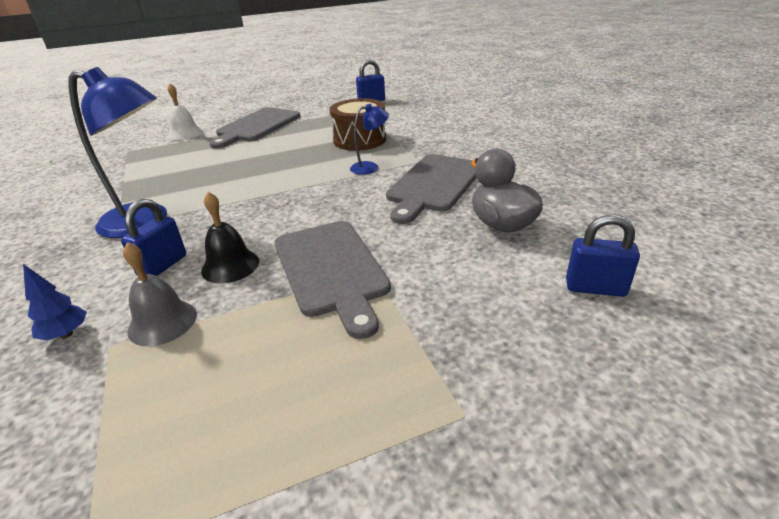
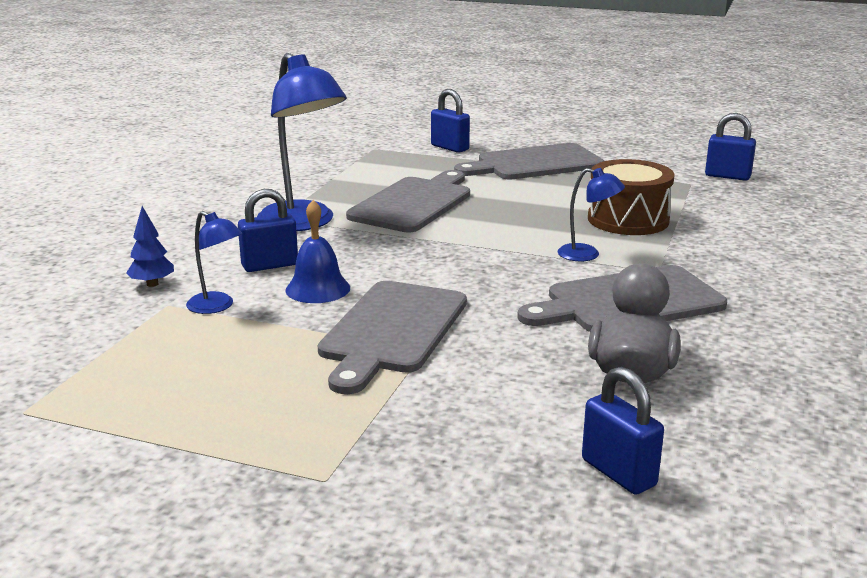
camera: 40 degrees right, 10 degrees down
(162, 322) = (217, 306): grey bell -> blue lamp
(185, 134) = (449, 148): white bell -> blue padlock
(213, 176) = (414, 203): none -> grey cutting board
(230, 265) = (318, 289): black bell -> blue bell

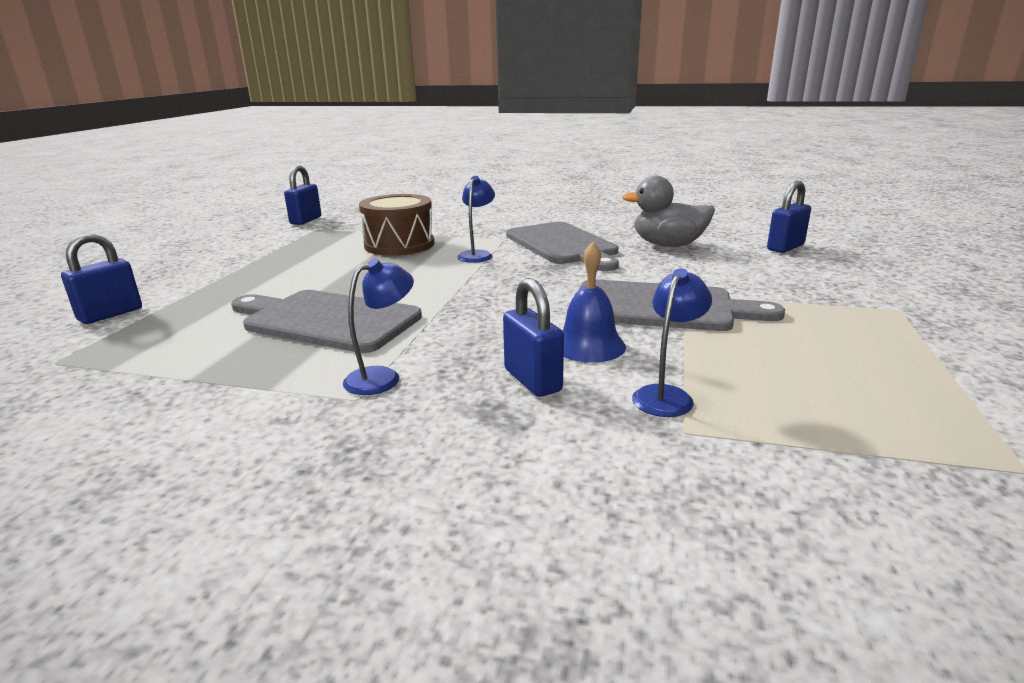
camera: 95 degrees left, 0 degrees up
(152, 284) = (626, 459): blue tree -> none
(303, 223) = (382, 377): blue lamp -> blue lamp, size x0.50
(534, 163) = (219, 274): grey cutting board -> none

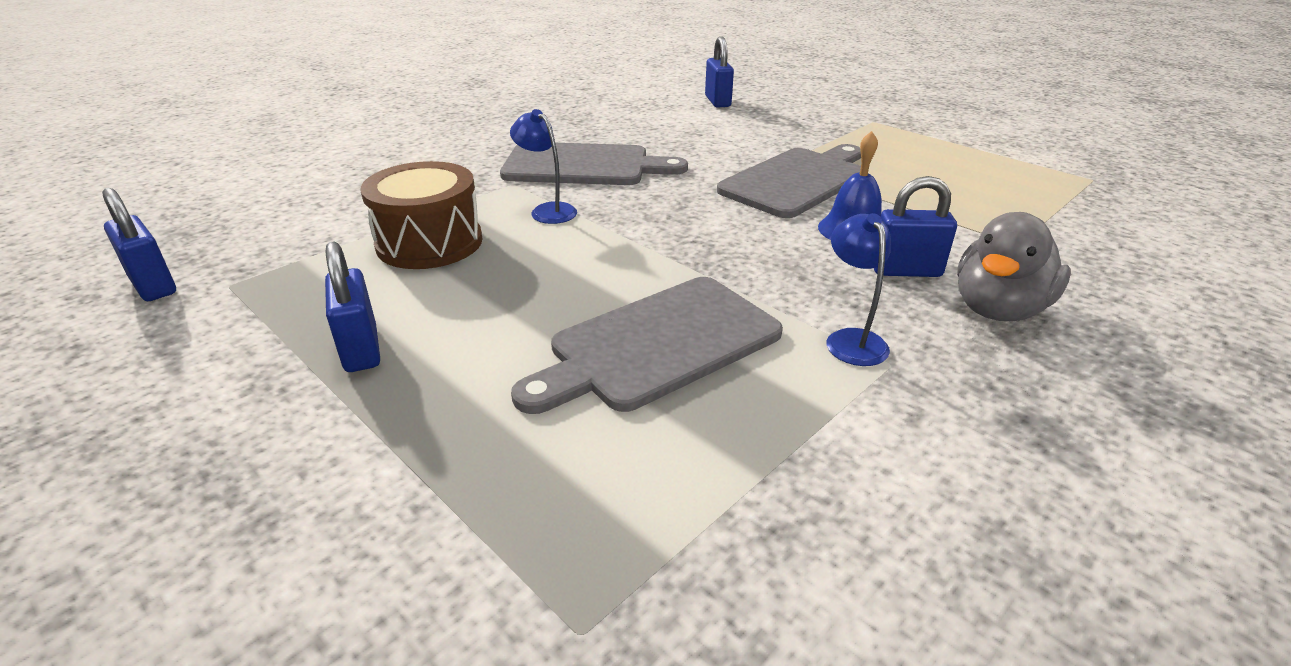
camera: 60 degrees left, 10 degrees up
(110, 314) = (395, 556): blue padlock -> blue padlock (361, 349)
(667, 395) = (961, 231): blue lamp -> none
(668, 245) = (652, 130): grey duck -> grey duck (998, 309)

